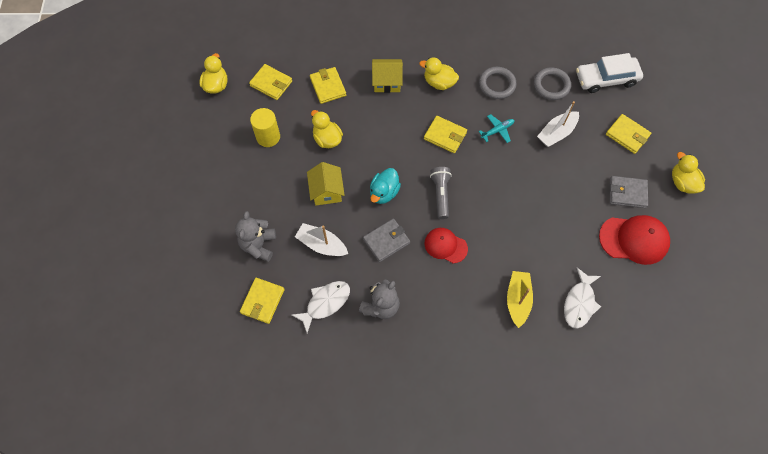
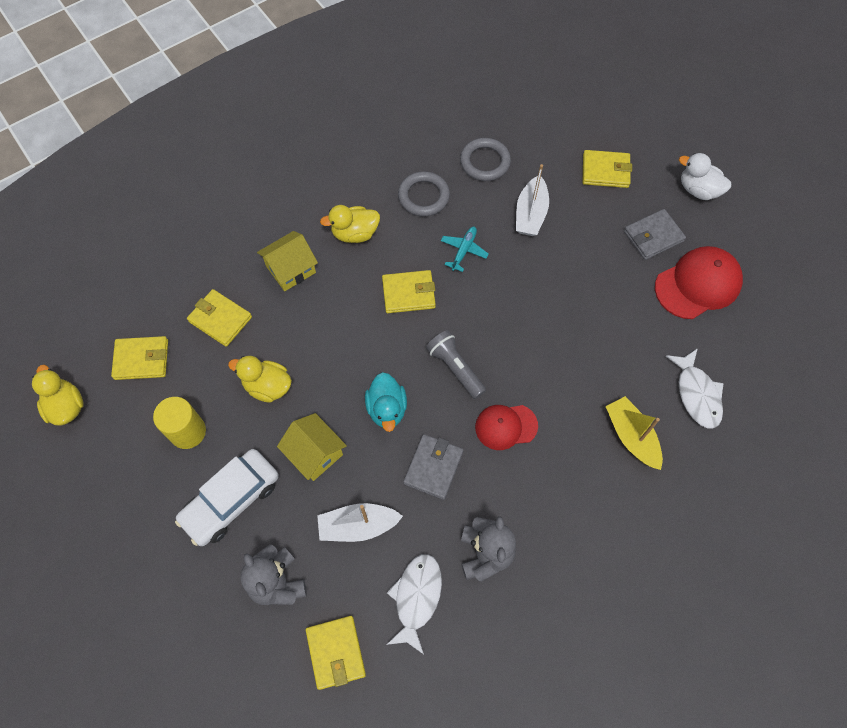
camera: 35 degrees left, 0 degrees up
(606, 79) = (537, 120): white car -> white car (231, 500)
(682, 182) = (698, 190): yellow duck -> white duck

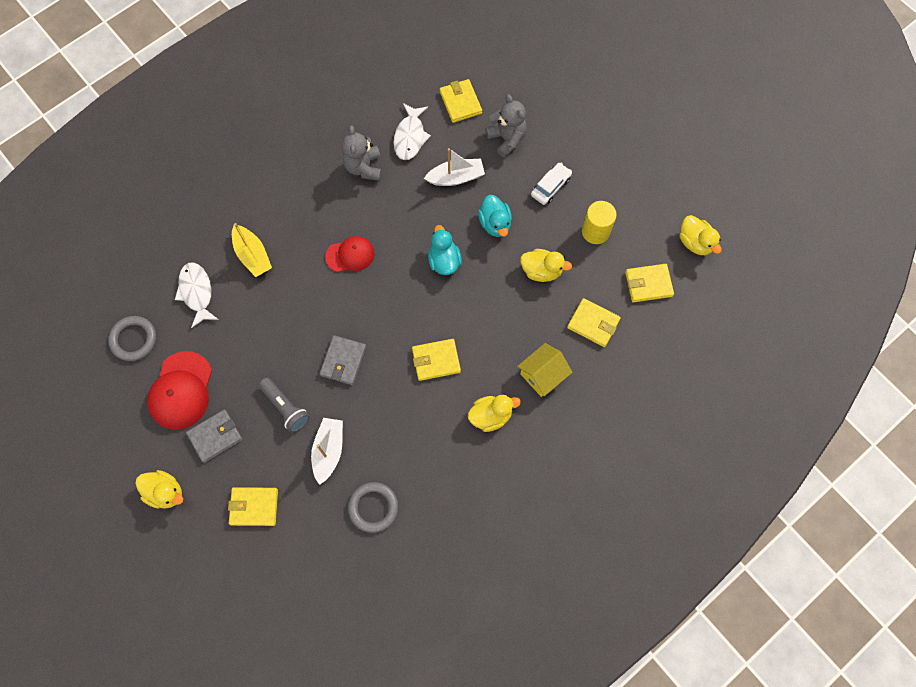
camera: 175 degrees right, 5 degrees up
(231, 500) = (550, 187): white car -> white car, size x0.62
(315, 453) = (495, 223): yellow house -> turquoise duck
(423, 196) = (431, 462): grey ring -> grey ring (134, 339)
(433, 467) = (404, 221): grey wallet -> grey wallet (343, 361)
(455, 368) = (392, 298): grey flashlight -> grey flashlight (285, 407)
(463, 251) = (390, 406): turquoise plane -> none
(698, 190) = (165, 492): white duck -> yellow duck
(698, 284) = (181, 390): red cap -> red cap turned 45 degrees counterclockwise

